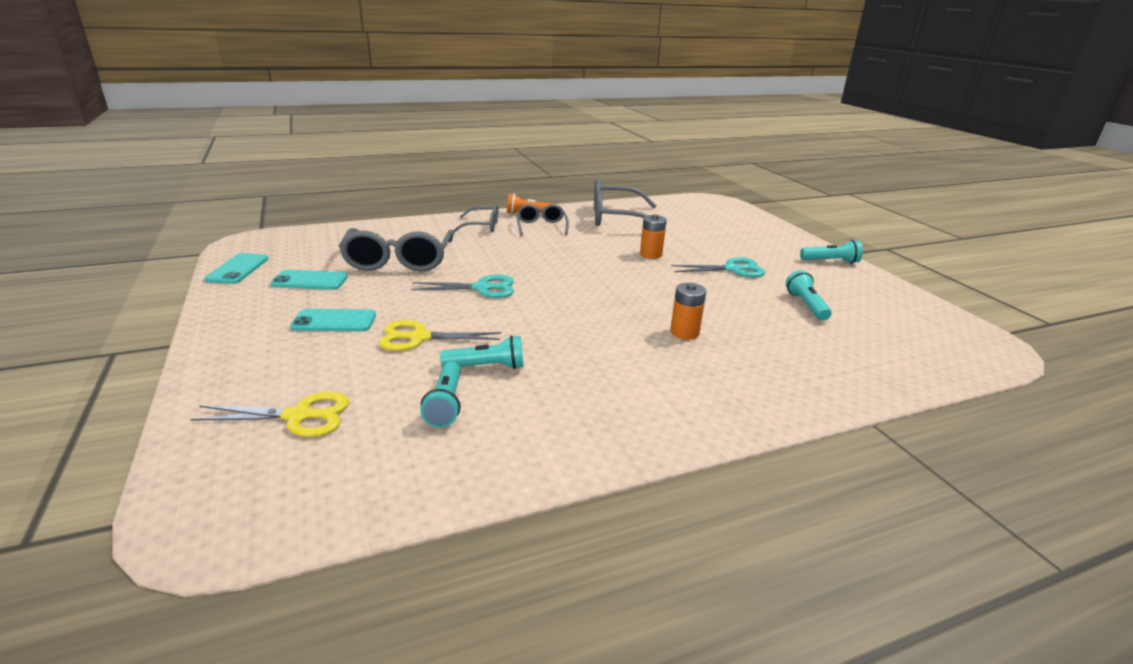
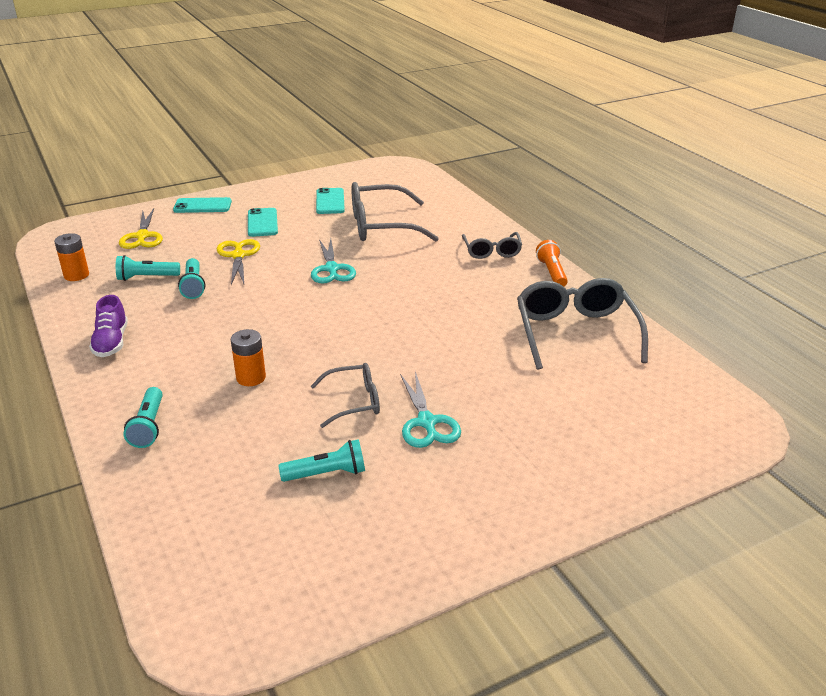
camera: 85 degrees right, 5 degrees up
(238, 269) = (345, 175): turquoise phone -> turquoise phone (202, 206)
(541, 227) = (511, 284): grey glasses -> grey glasses (353, 402)
(615, 422) = (111, 342): none -> purple shoe
(651, 254) = (453, 359): orange battery -> orange battery (76, 275)
(830, 261) = (493, 527): turquoise flashlight -> turquoise flashlight (148, 426)

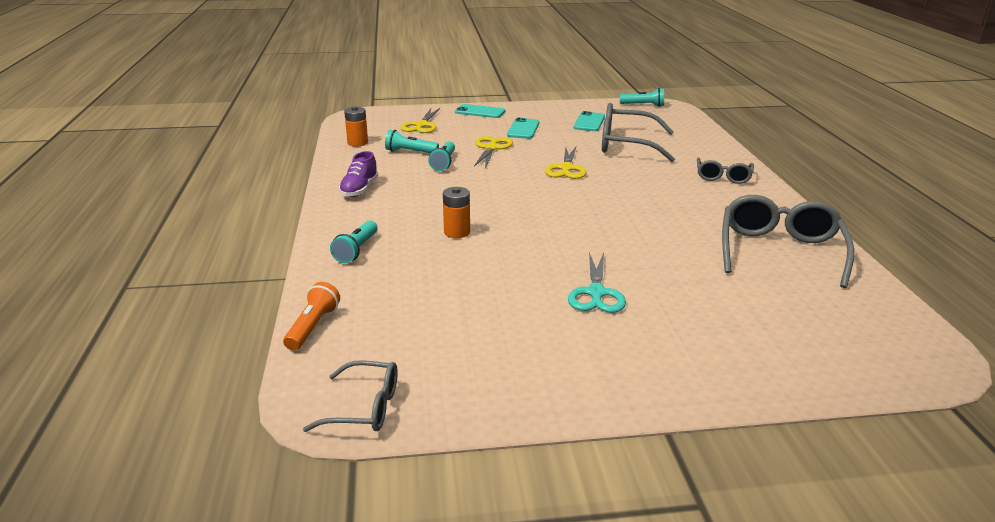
camera: 20 degrees right, 5 degrees down
(327, 474) = (485, 313): turquoise flashlight -> turquoise flashlight (643, 105)
(331, 269) = (566, 168): turquoise scissors -> yellow scissors
(353, 402) = (536, 265): grey glasses -> grey glasses (364, 407)
(552, 273) = (776, 201): orange flashlight -> orange flashlight (313, 327)

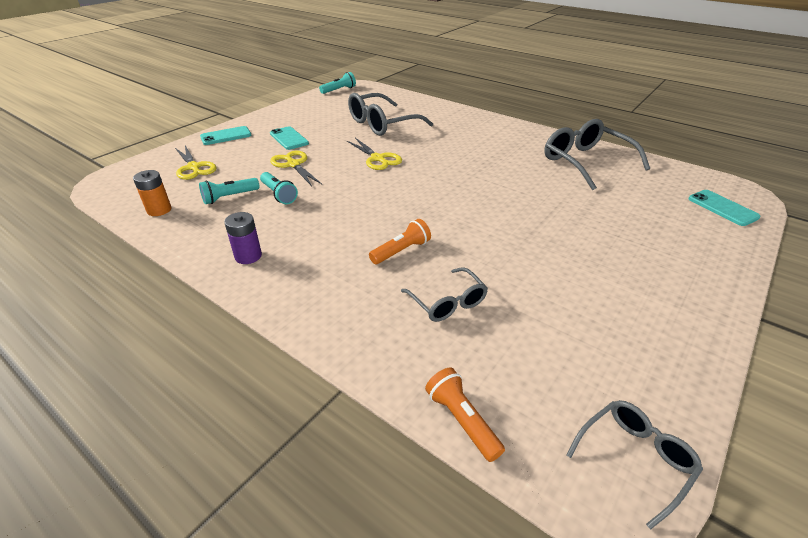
camera: 45 degrees left, 10 degrees up
(356, 250) = (355, 317): turquoise flashlight -> none
(359, 189) = (248, 256): purple shoe -> purple battery
(457, 232) = (401, 251): orange battery -> orange flashlight
(589, 122) = (326, 115): turquoise phone -> turquoise phone (722, 208)
(596, 293) = (566, 245): turquoise scissors -> none
(723, 177) = (475, 125): grey glasses -> grey glasses (447, 302)

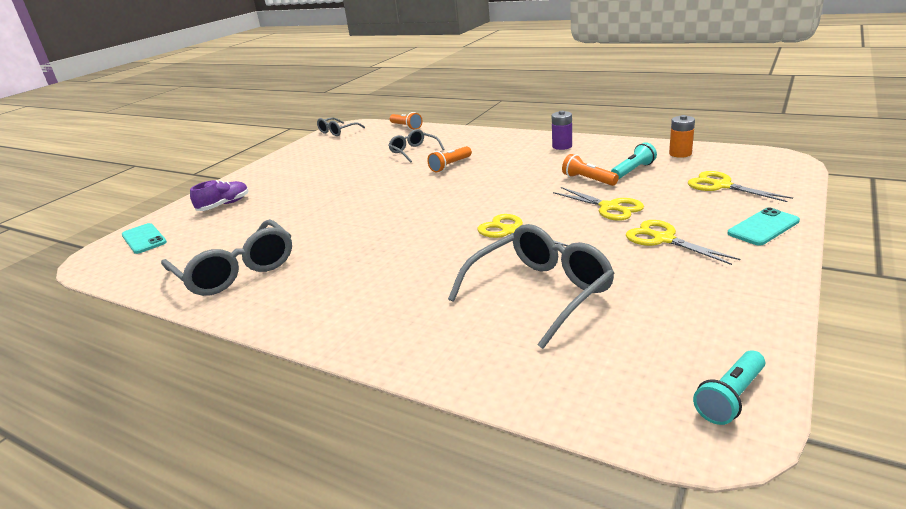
camera: 175 degrees right, 10 degrees down
(278, 194) = (588, 180): turquoise flashlight -> orange flashlight
(289, 138) = (663, 239): turquoise phone -> yellow scissors
(679, 241) = (224, 205): none -> purple shoe

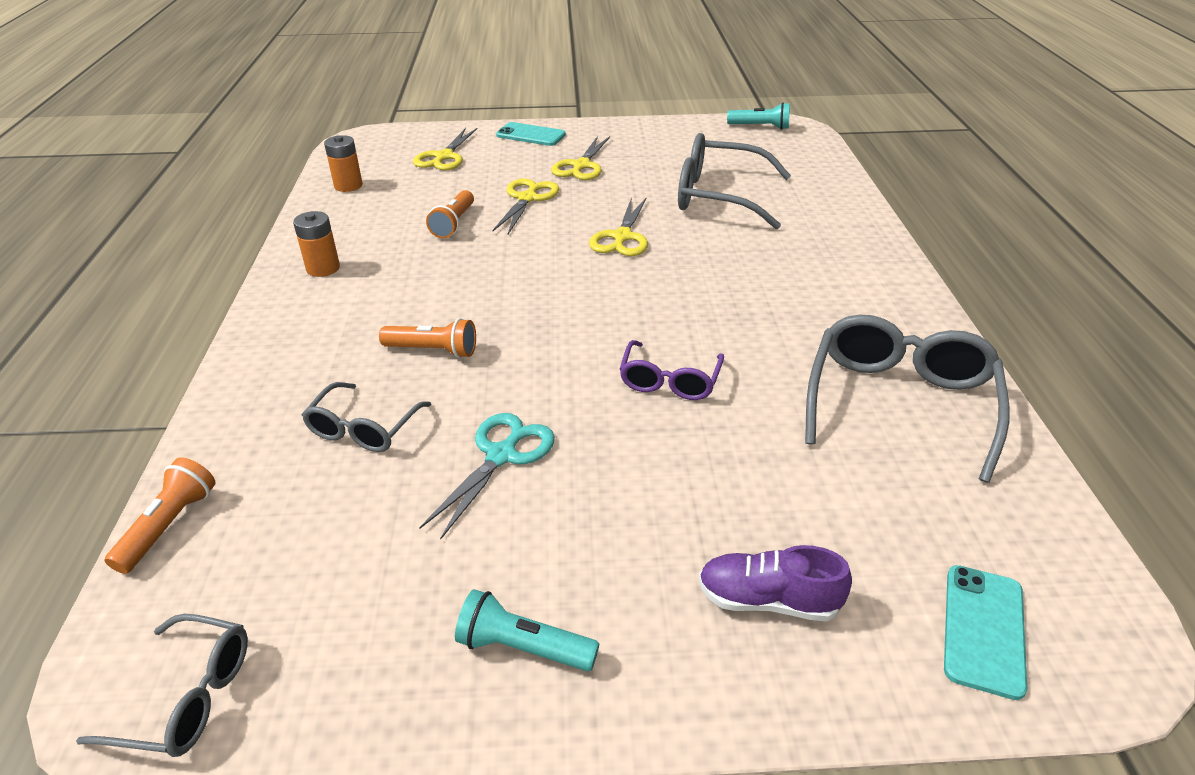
camera: 125 degrees left, 10 degrees up
(349, 214) = (670, 380): none -> purple glasses
(361, 172) = (501, 455): none -> turquoise scissors
(562, 146) = (323, 268): purple battery -> orange battery
(633, 171) = (414, 203): turquoise flashlight -> turquoise flashlight (523, 647)

